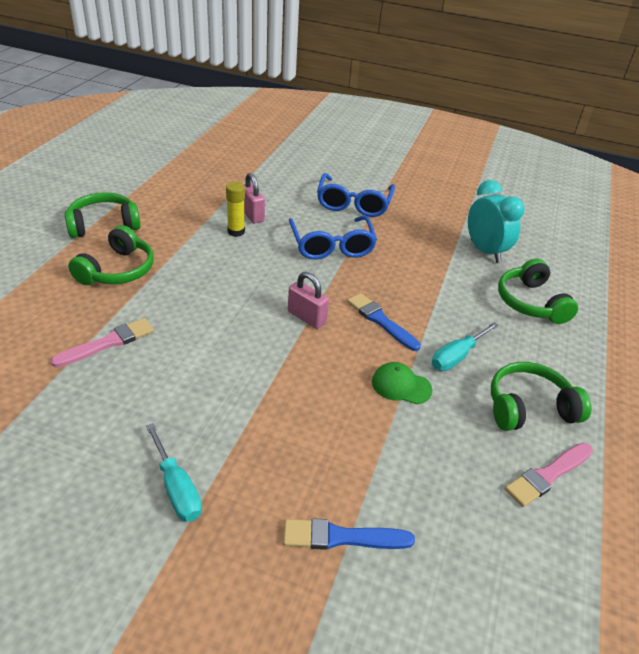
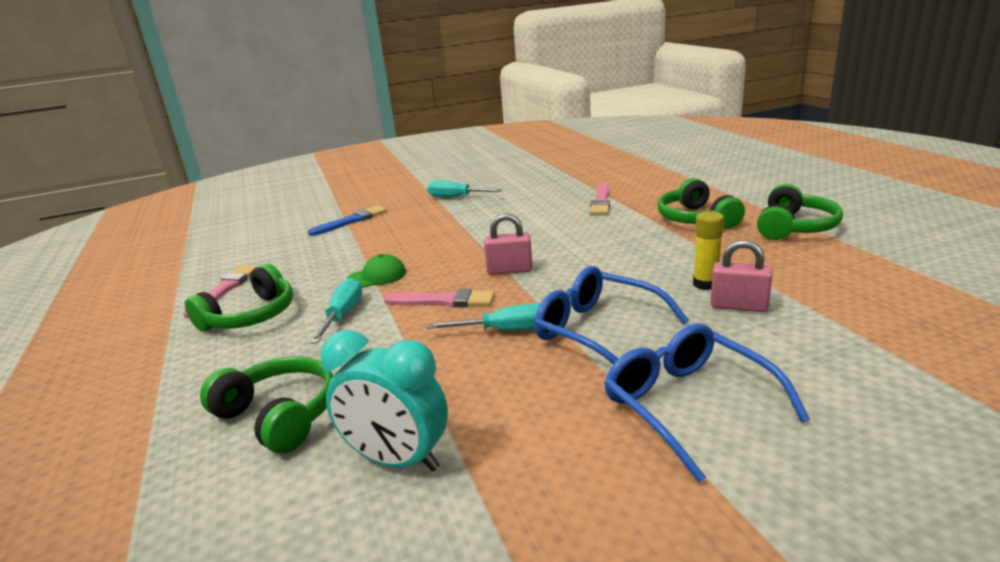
camera: 145 degrees right, 15 degrees down
(373, 275) = (506, 330): none -> turquoise screwdriver
(380, 321) = (444, 301): blue brush -> pink brush

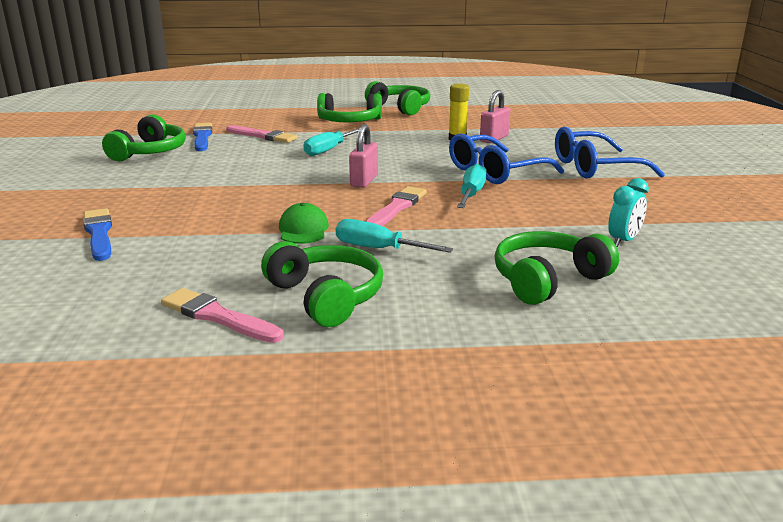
camera: 75 degrees left, 0 degrees up
(397, 460) = (623, 241): turquoise clock -> turquoise clock, size x0.59
(456, 197) = (130, 179): turquoise screwdriver -> turquoise screwdriver (329, 150)
(519, 184) = (150, 152): none -> green headphones
(573, 186) = (202, 137): none -> blue brush

